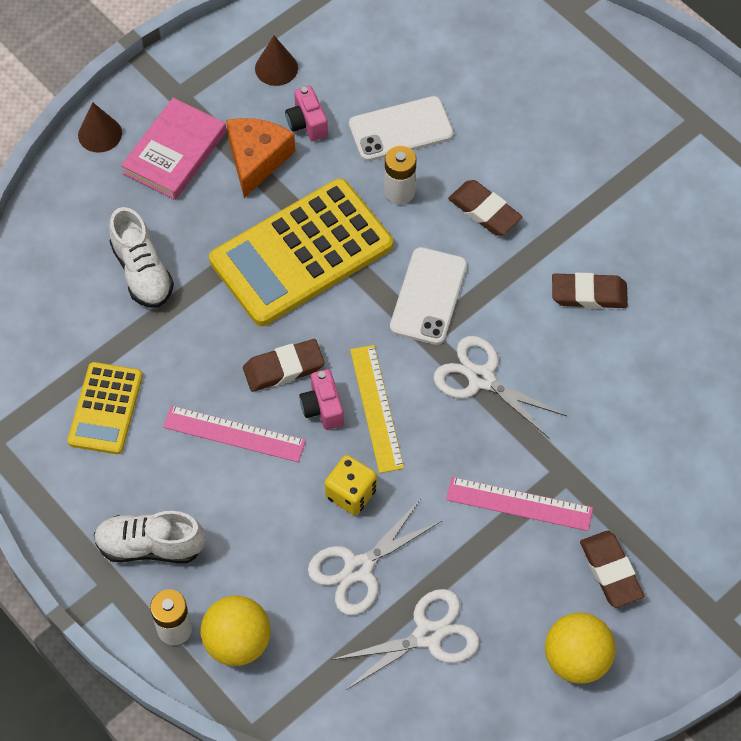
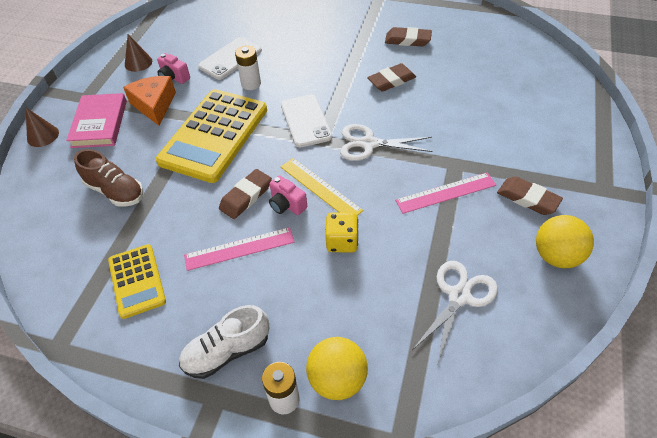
camera: 30 degrees left, 10 degrees down
(142, 272) = (115, 191): white shoe -> brown shoe
(358, 569) = (382, 282): white scissors -> none
(484, 211) = (305, 72): brown eraser -> brown eraser (407, 40)

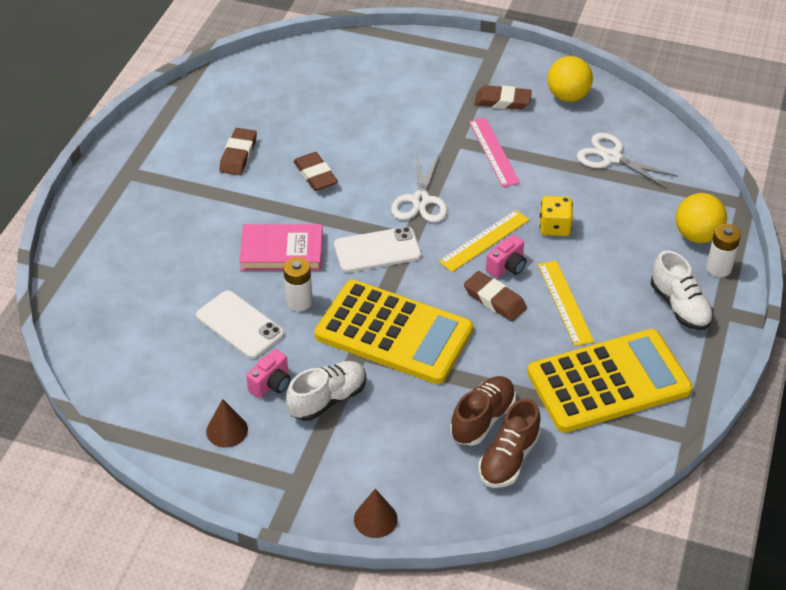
camera: 90 degrees left, 5 degrees down
(72, 208) = (508, 458): none -> brown shoe
(100, 123) = (358, 456): pink book -> pink book (282, 251)
(137, 281) = (608, 381): yellow calculator -> yellow calculator, size x1.84
(154, 105) = (328, 399): orange cheese -> white shoe
(239, 249) = (565, 302): pink ruler -> yellow ruler
(527, 199) = (502, 101): brown eraser -> brown eraser turned 60 degrees clockwise

